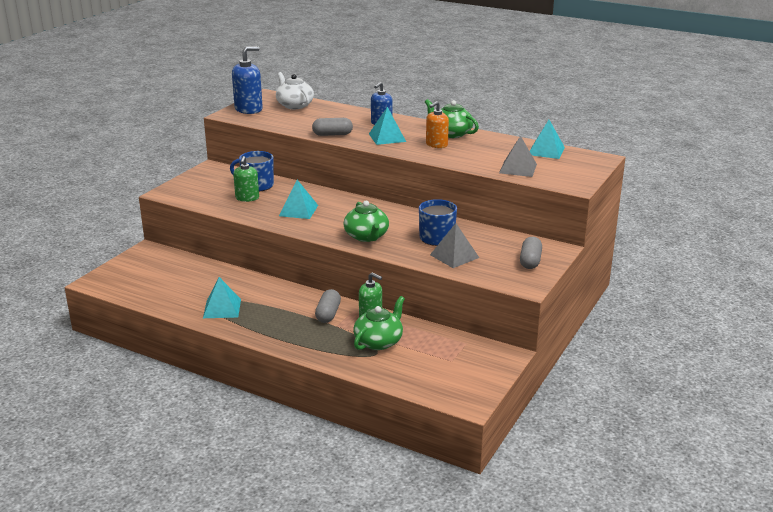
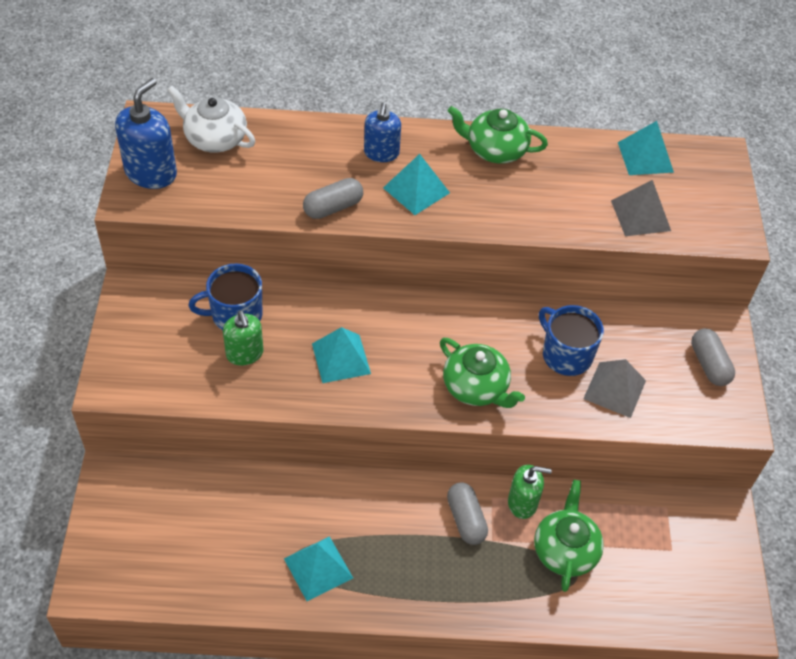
camera: 30 degrees left, 25 degrees up
(436, 145) = (496, 188): orange soap dispenser -> none

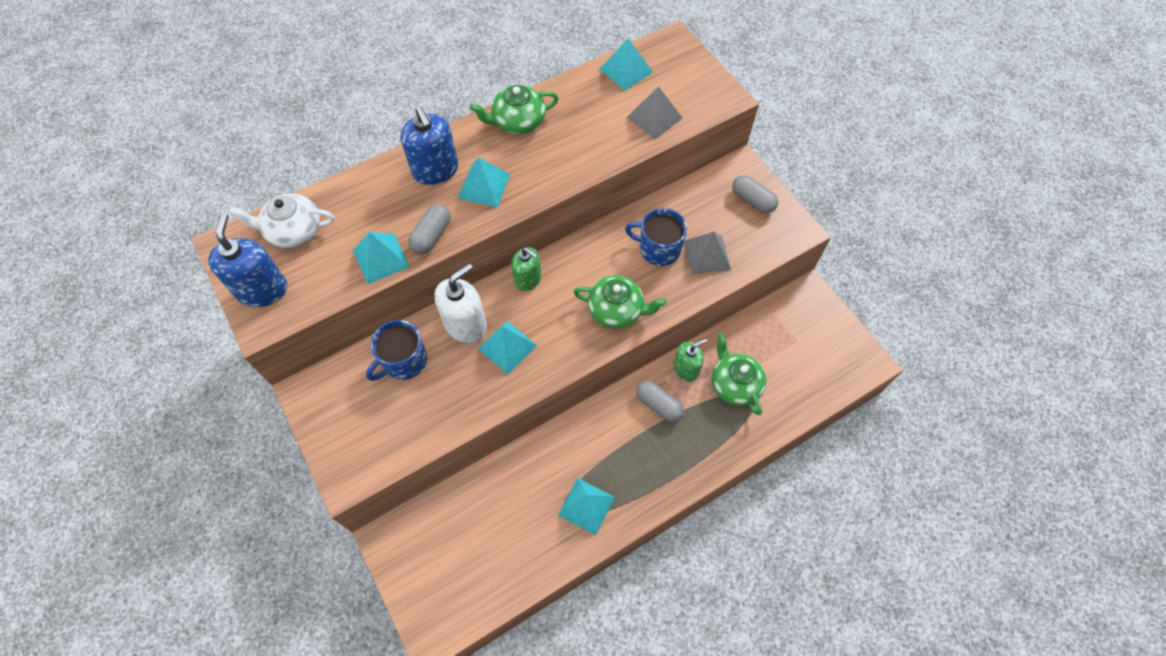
camera: 30 degrees left, 10 degrees up
(244, 354) = (434, 387): green soap dispenser -> green soap dispenser (528, 279)
(272, 202) = (381, 258): none -> turquoise pyramid
(316, 316) = (466, 325): none -> white soap dispenser
(381, 153) = (435, 170): blue soap dispenser -> blue soap dispenser, size x1.51

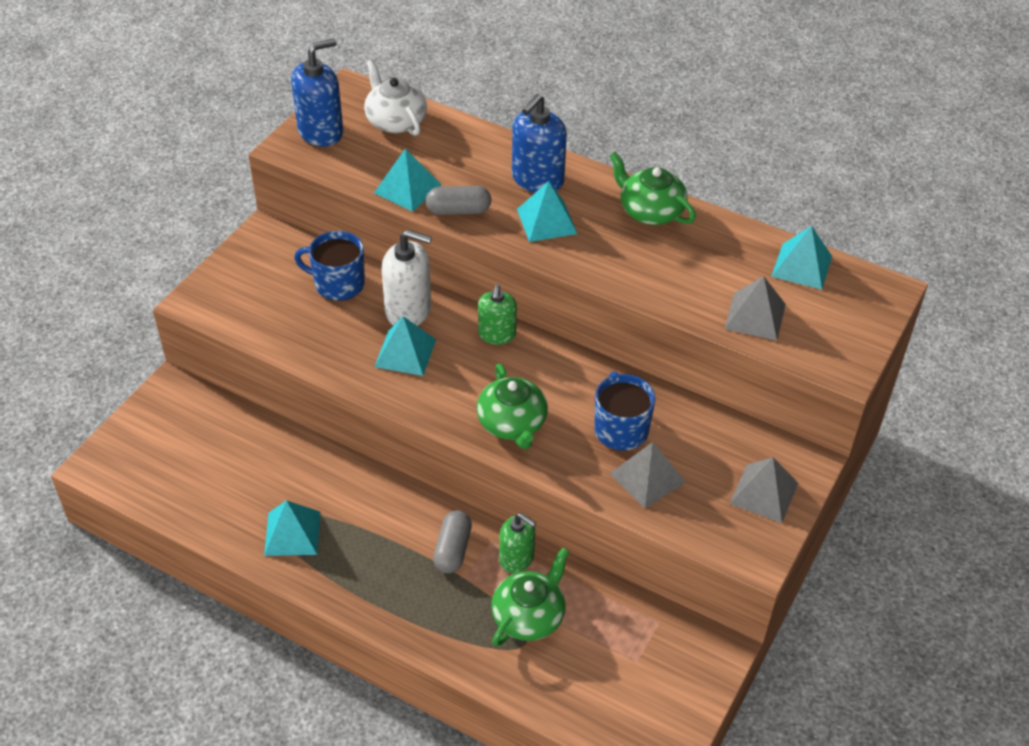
camera: 60 degrees right, 15 degrees down
(752, 200) = (764, 493): grey capsule -> grey pyramid

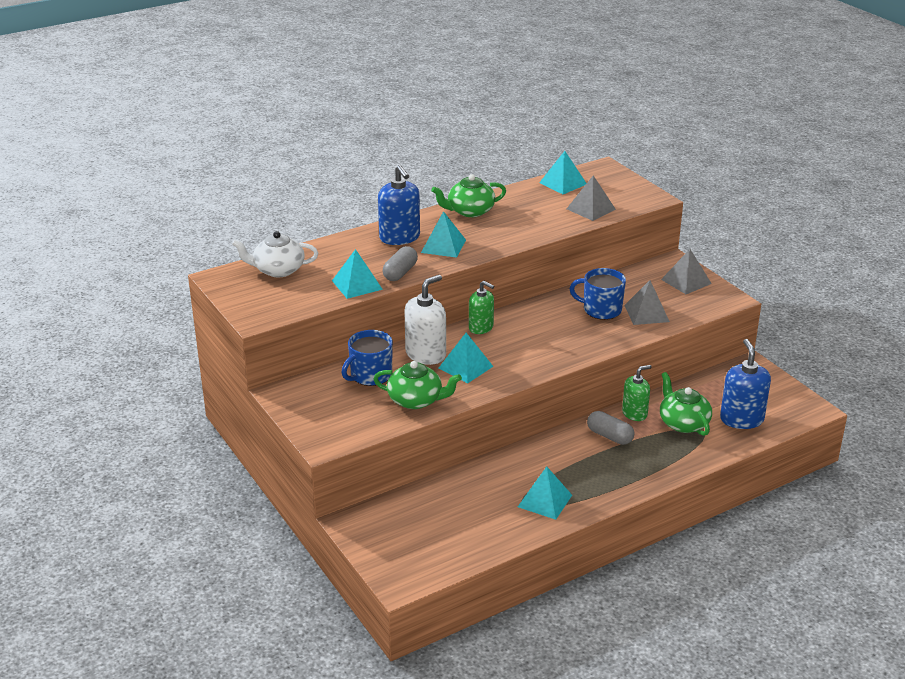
camera: 60 degrees left, 15 degrees down
(321, 132) = (254, 301): blue soap dispenser -> blue soap dispenser (741, 419)
(512, 424) = (565, 345): green teapot -> green teapot (416, 400)

